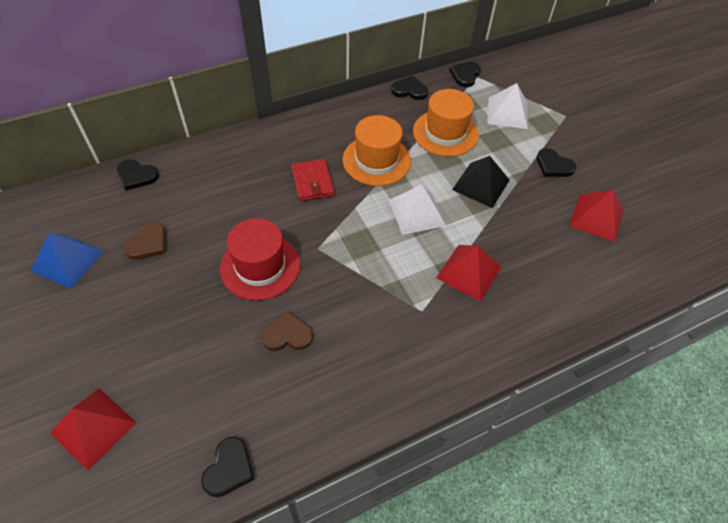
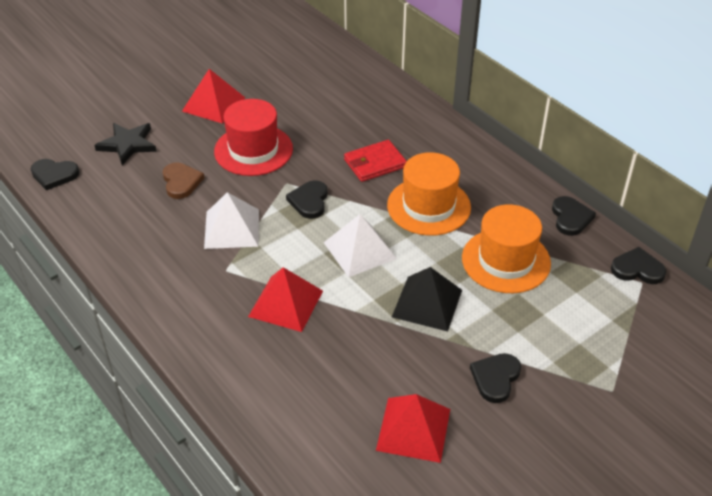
camera: 80 degrees right, 10 degrees down
(68, 261) = (232, 45): blue pyramid -> none
(93, 427) = (85, 100): red pyramid -> red pyramid (213, 104)
(137, 176) = (338, 53): black heart -> black heart (309, 201)
(148, 243) = (261, 80): brown heart -> none
(204, 382) = (128, 144): none -> black star
(507, 113) = (581, 321): white pyramid -> white pyramid (231, 228)

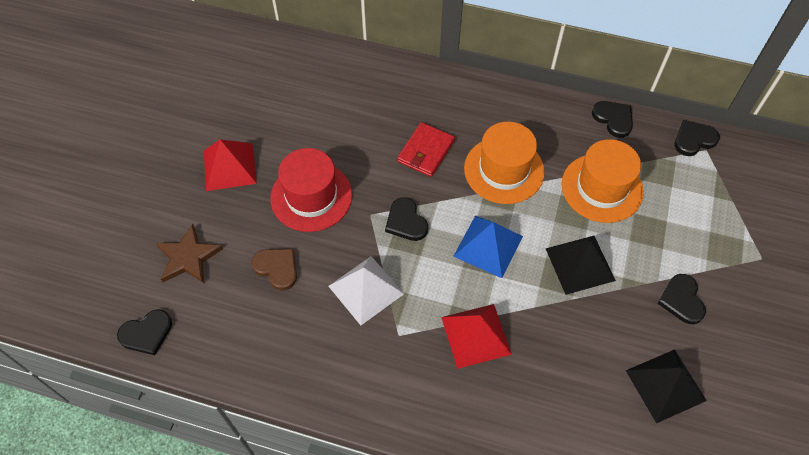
camera: 35 degrees left, 15 degrees up
(128, 144) = (188, 257): black star -> brown star
(360, 250) = (488, 246): white pyramid -> blue pyramid
(413, 429) = (665, 385): red pyramid -> black pyramid

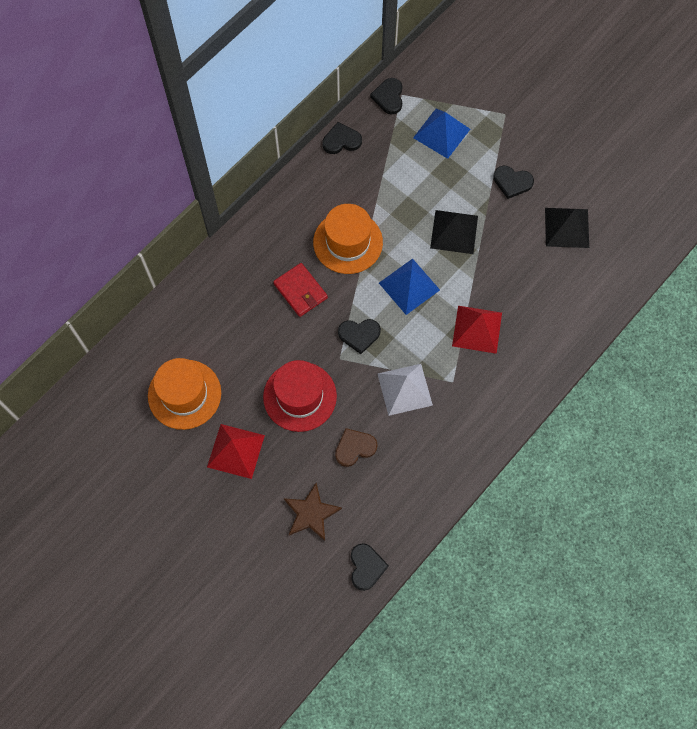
camera: 65 degrees left, 10 degrees up
(602, 188) = (398, 182): orange hat -> orange hat (184, 394)
(689, 204) = (441, 133): none -> blue pyramid

